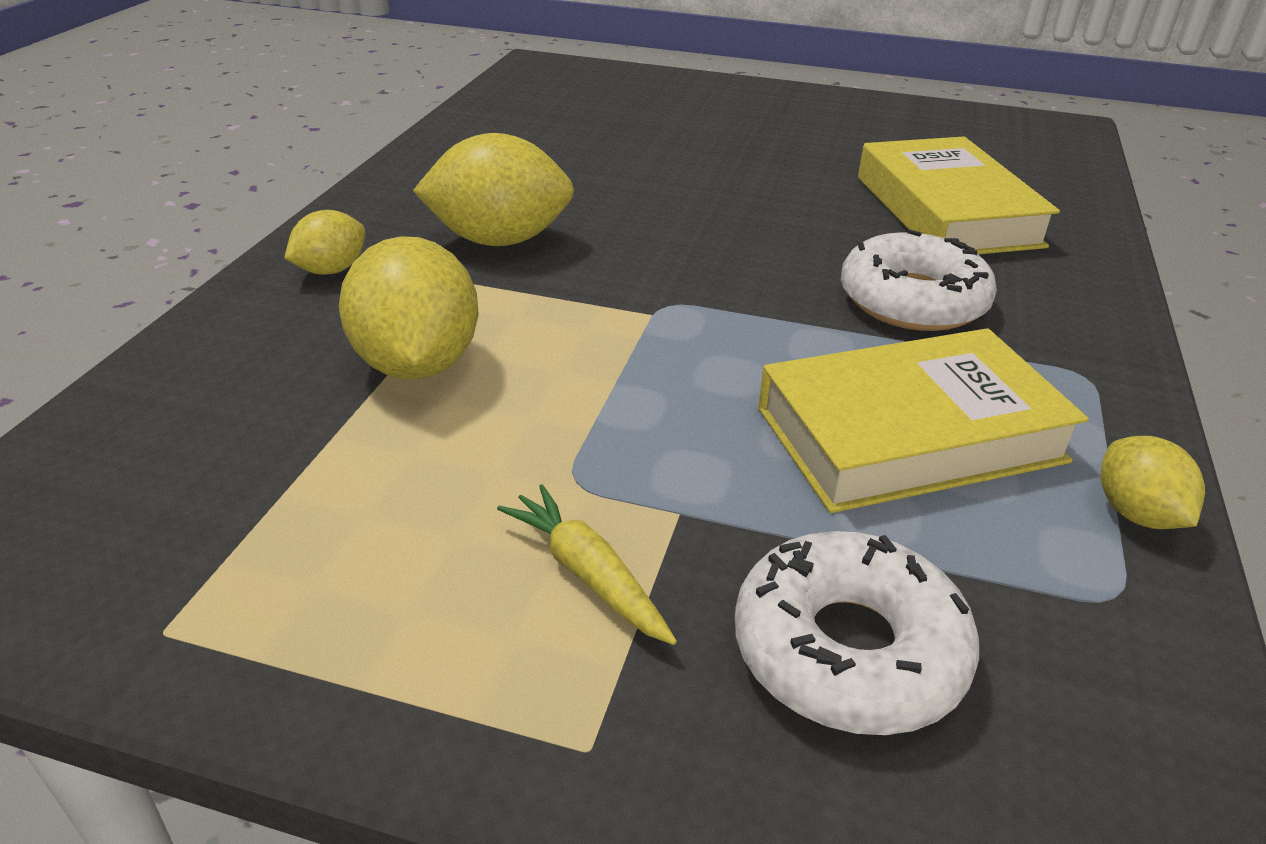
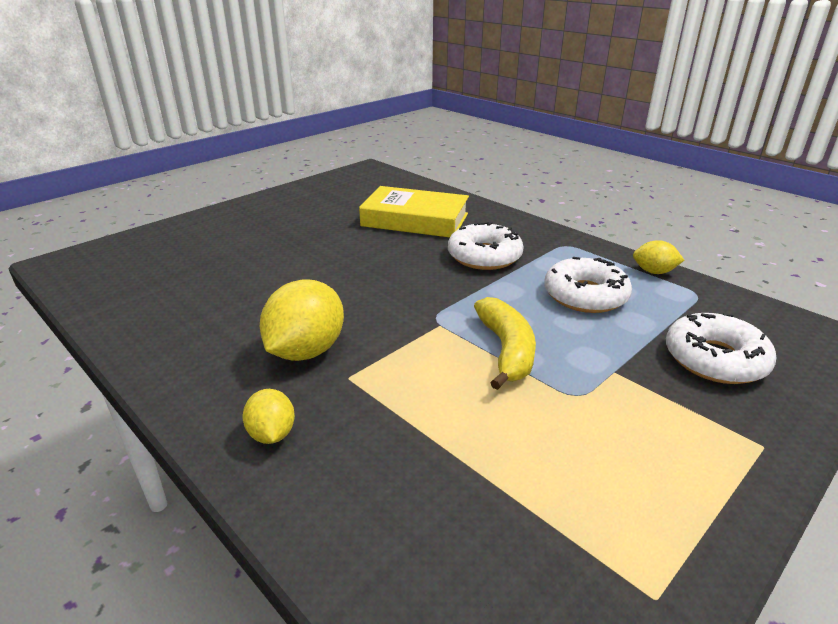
camera: 60 degrees left, 5 degrees down
(417, 364) = (429, 422): yellow lemon -> none
(588, 574) = (651, 412): yellow carrot -> none
(640, 387) = (506, 350): none -> yellow banana
(909, 435) = (585, 295): yellow book -> white donut

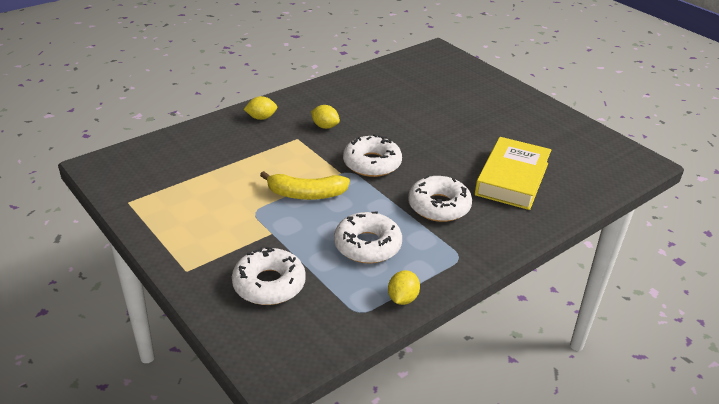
camera: 95 degrees right, 5 degrees up
(306, 351) = (325, 126): yellow lemon -> yellow lemon, size x0.55
(408, 302) = (372, 163): none -> white donut

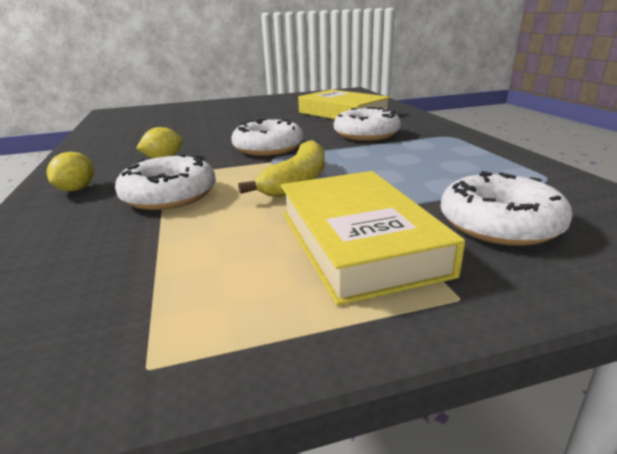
camera: 65 degrees left, 10 degrees down
(229, 233) = (357, 241): none -> yellow book
(367, 245) = (421, 164): white donut -> white donut (169, 195)
(402, 298) = (518, 160): yellow lemon -> none

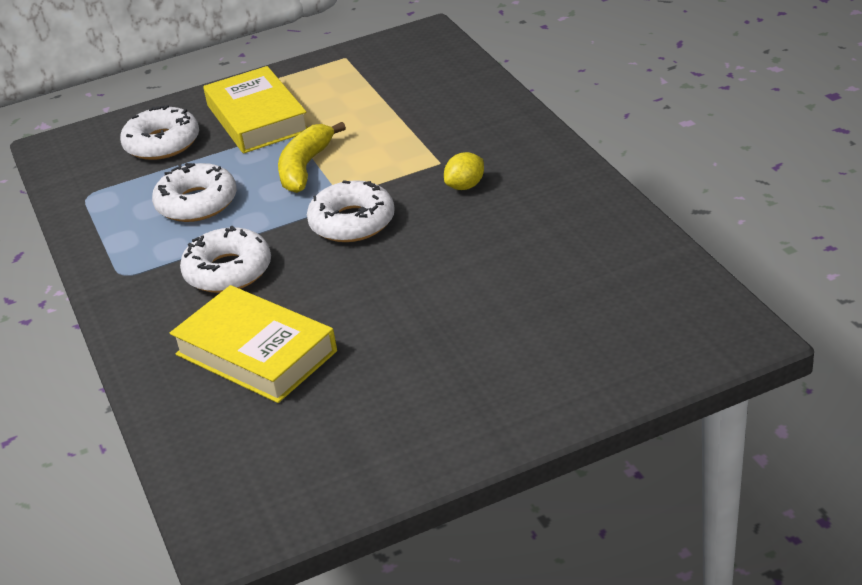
camera: 175 degrees right, 10 degrees up
(76, 189) = (505, 133): yellow lemon -> none
(169, 195) = (412, 138): white donut -> white donut (197, 203)

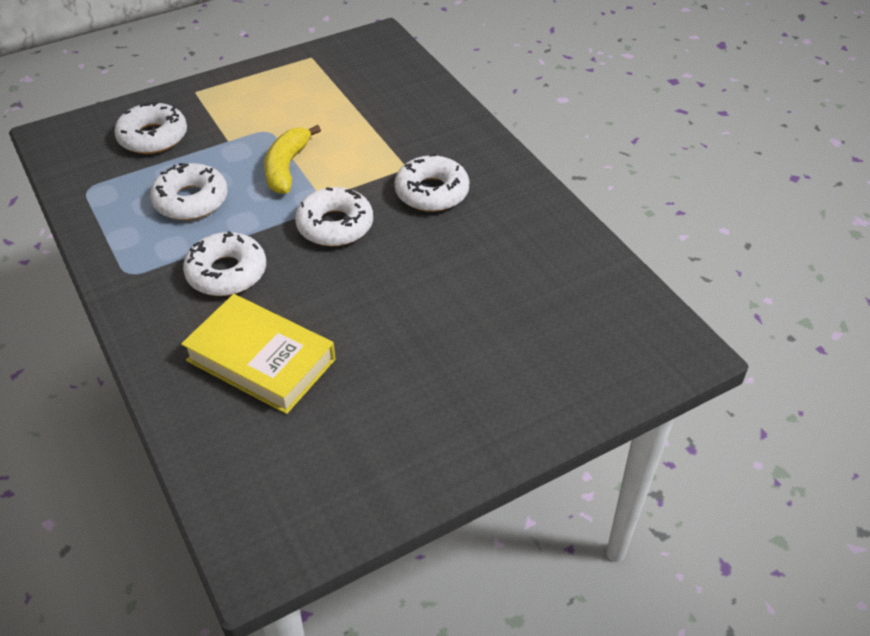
camera: 10 degrees left, 10 degrees up
(257, 118) = (238, 115): yellow book -> none
(465, 186) = (432, 192): yellow lemon -> white donut

